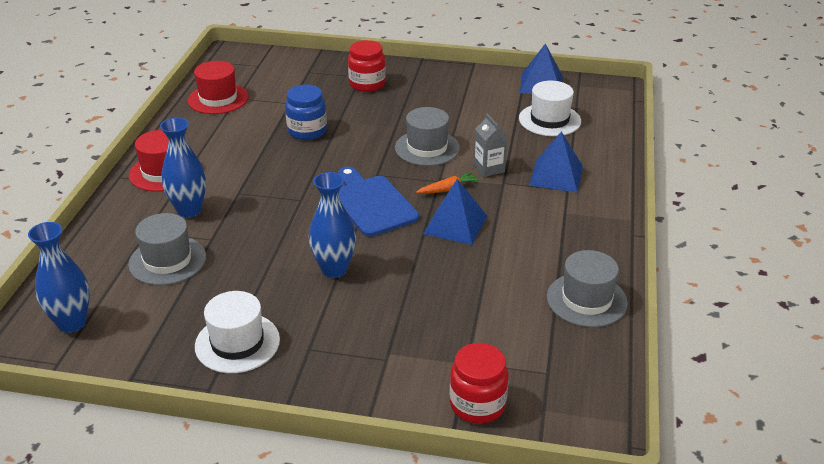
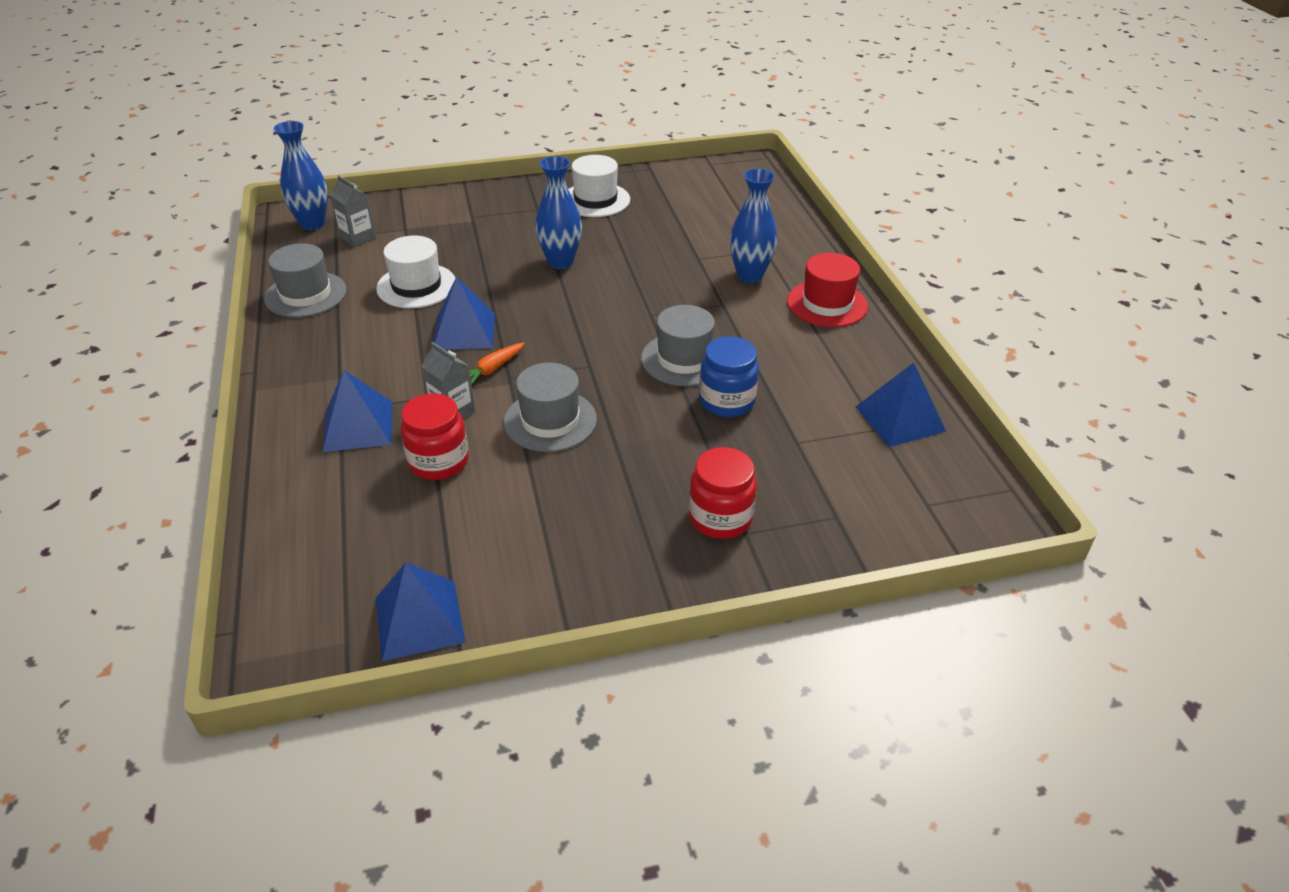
camera: 155 degrees right, 5 degrees up
(72, 323) = (732, 183): blue vase -> blue vase (312, 224)
(167, 260) = (715, 234): grey hat -> grey hat (684, 359)
(218, 99) = (899, 418): red hat -> blue pyramid
(372, 203) = (570, 330): blue cutting board -> none
(477, 404) = (387, 208): red jar -> red jar (438, 461)
(523, 364) = (358, 237): none -> grey carton
(549, 120) = (386, 529): white hat -> white hat (416, 286)

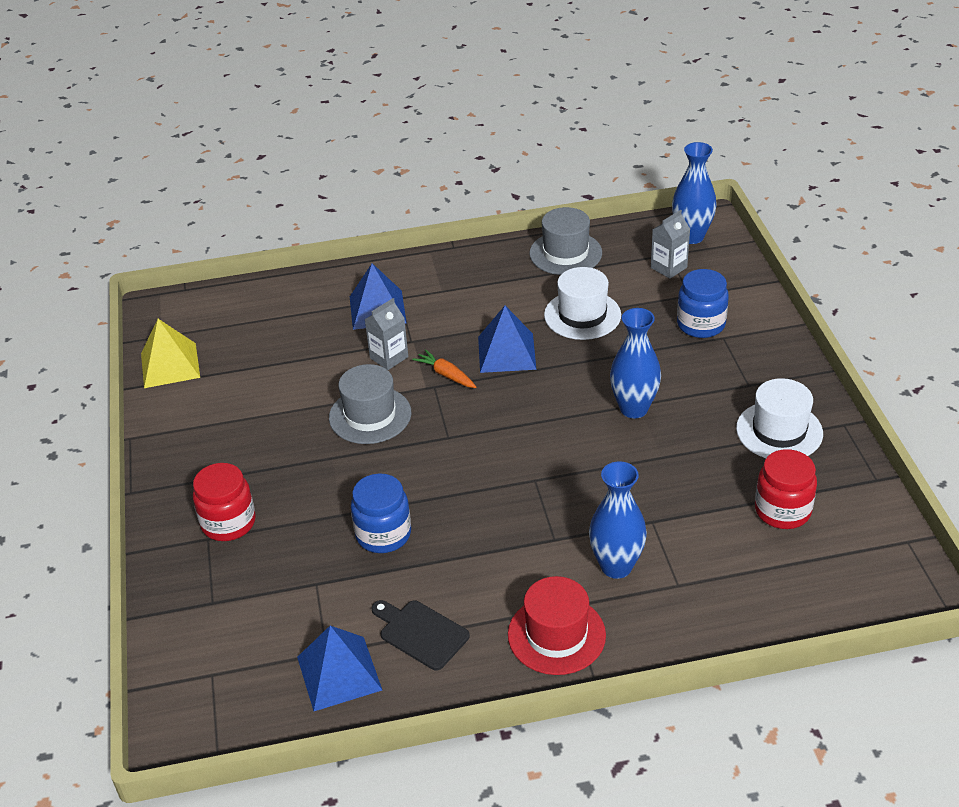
camera: 95 degrees right, 0 degrees up
(419, 619) = (170, 365): blue pyramid -> yellow pyramid
(438, 461) = (328, 356): red jar -> red jar (782, 511)
(451, 225) = (701, 324): none -> blue jar
(684, 359) = (454, 504): grey hat -> none
(842, 373) = (420, 633): none -> black cutting board

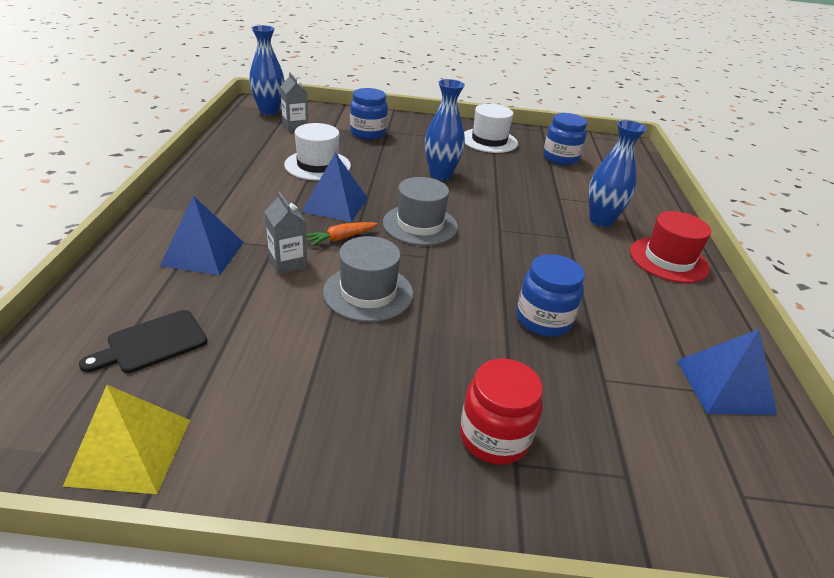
camera: 80 degrees left, 5 degrees down
(420, 633) = (670, 324): black cutting board -> black cutting board (152, 343)
(565, 253) = (232, 152): grey hat -> grey hat (420, 225)
(782, 511) = (560, 158): red jar -> blue jar

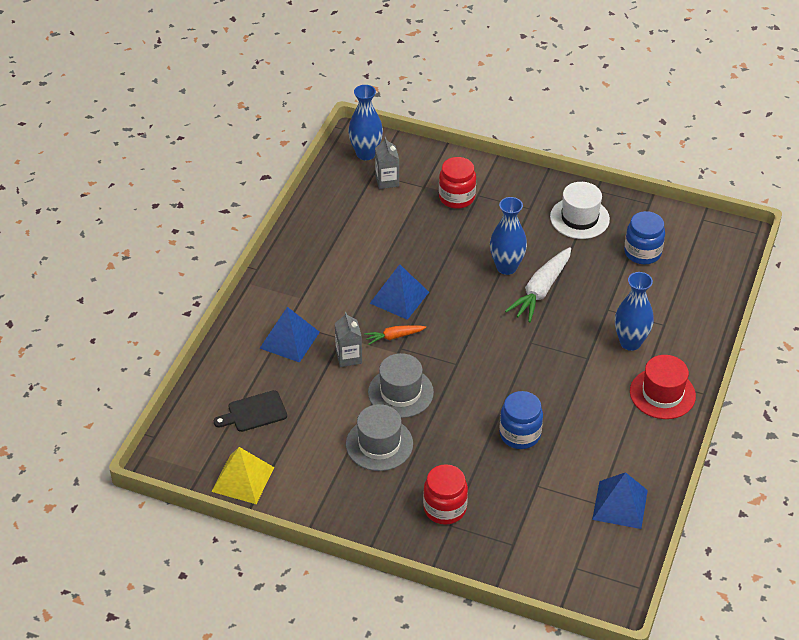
camera: 20 degrees right, 10 degrees up
(317, 165) = (396, 244): white hat -> none
(368, 133) = (456, 197): blue jar -> red jar
(420, 225) = (463, 329): grey hat -> grey hat (379, 444)
(485, 189) = (541, 290): none -> white carrot

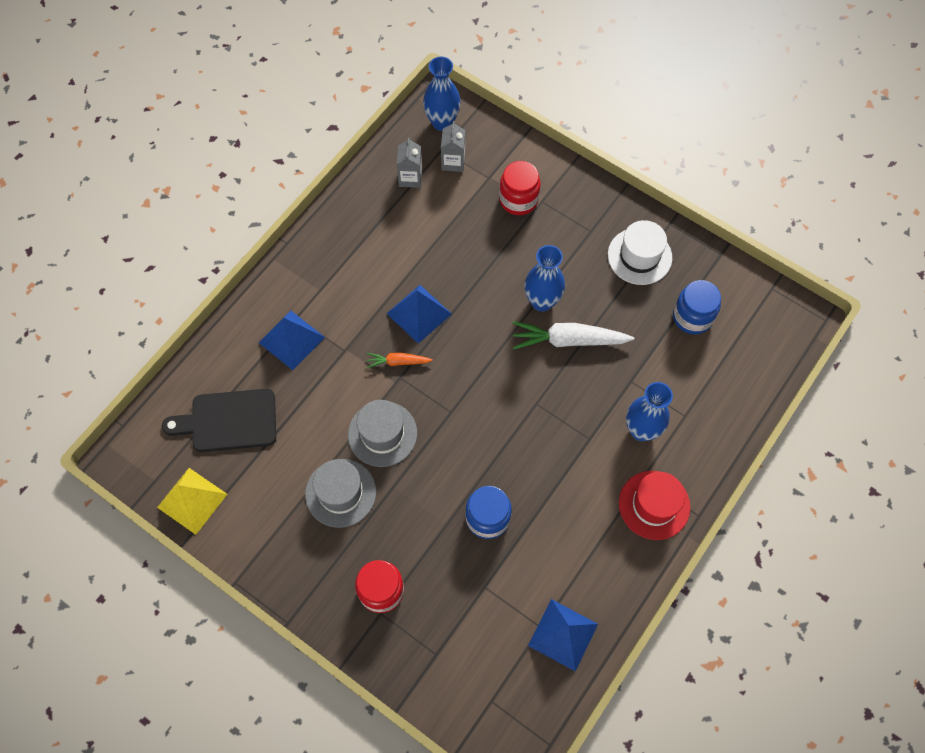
camera: 15 degrees right, 20 degrees up
(254, 412) = (229, 421): black cutting board -> black cutting board, size x1.51
(349, 357) = (344, 376): grey carton -> grey carton (410, 178)
(541, 290) = (568, 340): white carrot -> white carrot turned 45 degrees clockwise

